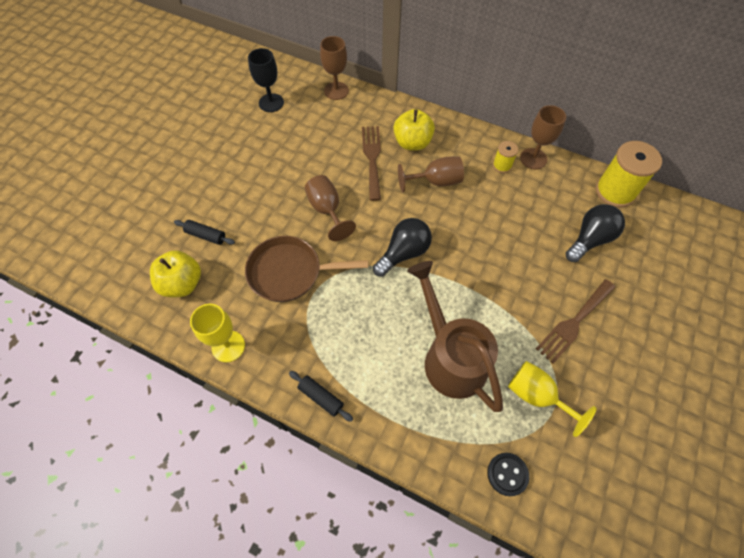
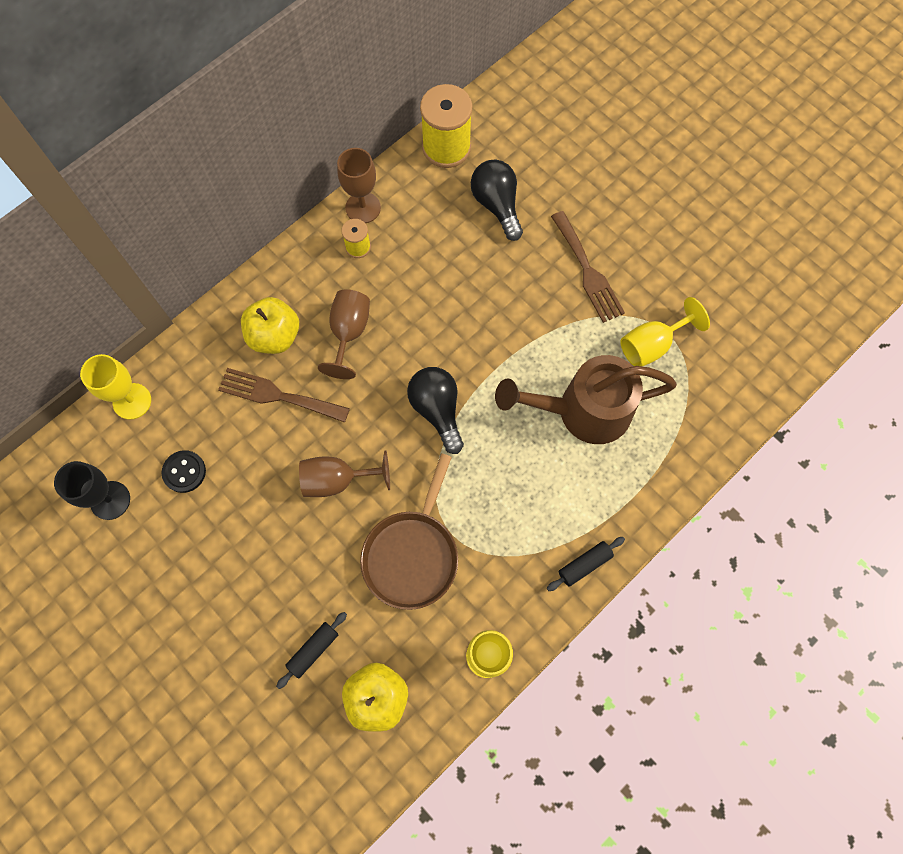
camera: 70 degrees left, 10 degrees up
(336, 91) = (132, 401): brown goblet -> yellow goblet
(507, 474) = (718, 407): black button -> black button (184, 472)

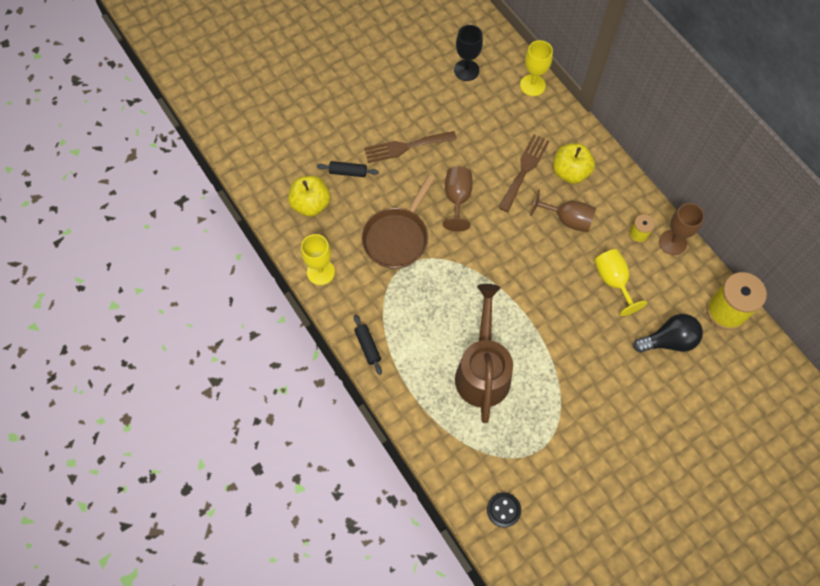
camera: 100 degrees right, 5 degrees down
(184, 472) = (478, 111): black button -> black button (503, 510)
(313, 650) = (348, 172): black rolling pin -> black rolling pin turned 45 degrees counterclockwise
(412, 554) = (397, 237): brown pan -> brown pan turned 90 degrees counterclockwise
(437, 410) = (498, 269): black light bulb -> none
(587, 271) = (601, 399): brown fork -> brown fork (406, 147)
(651, 345) = (530, 435): yellow goblet -> yellow goblet (613, 281)

